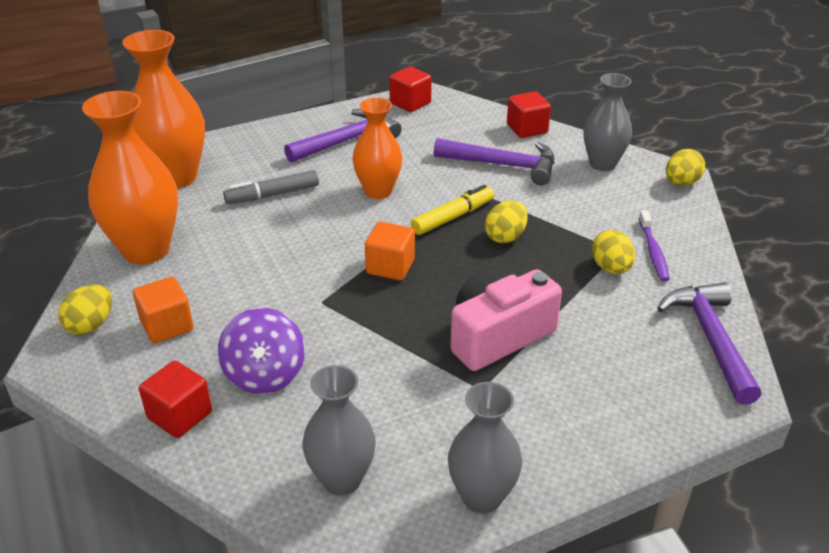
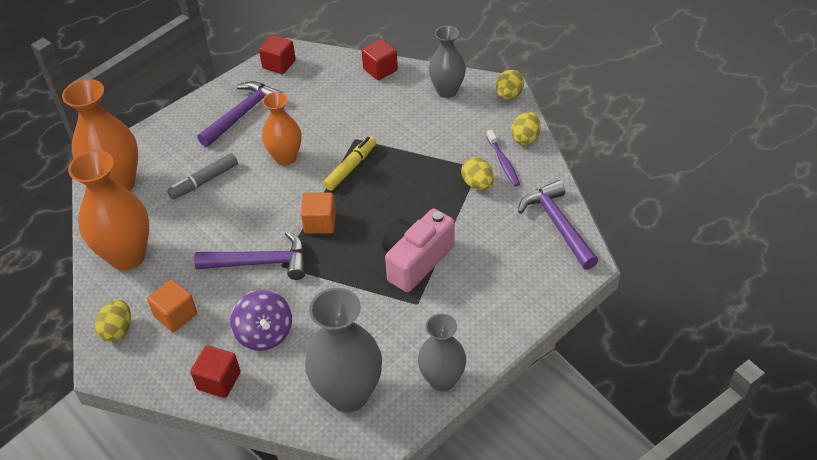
camera: 15 degrees left, 10 degrees up
(342, 479) = (348, 394): grey vase -> grey vase, size x1.55
(503, 165) = (373, 110): purple hammer -> purple hammer (261, 263)
(505, 237) = (395, 176): yellow egg -> yellow egg (525, 138)

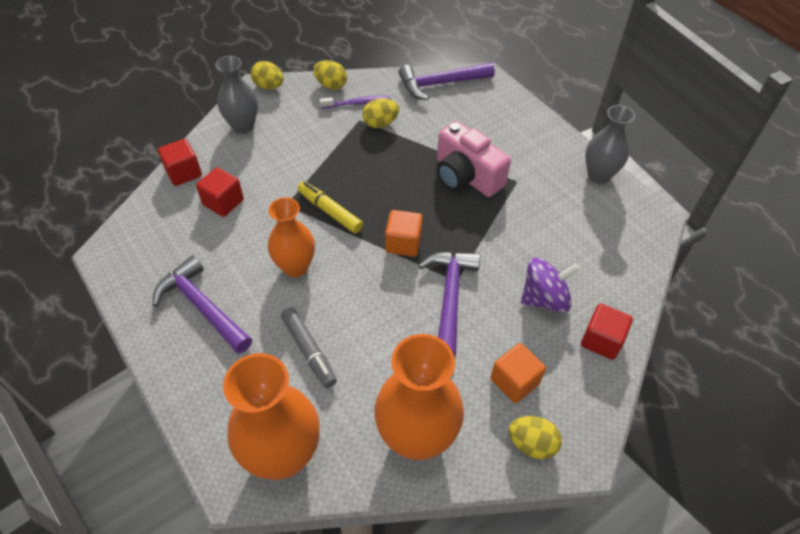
camera: 85 degrees left, 5 degrees up
(279, 64) = (124, 264): red cube -> red cube (223, 202)
(348, 394) = (614, 238): grey vase -> none

